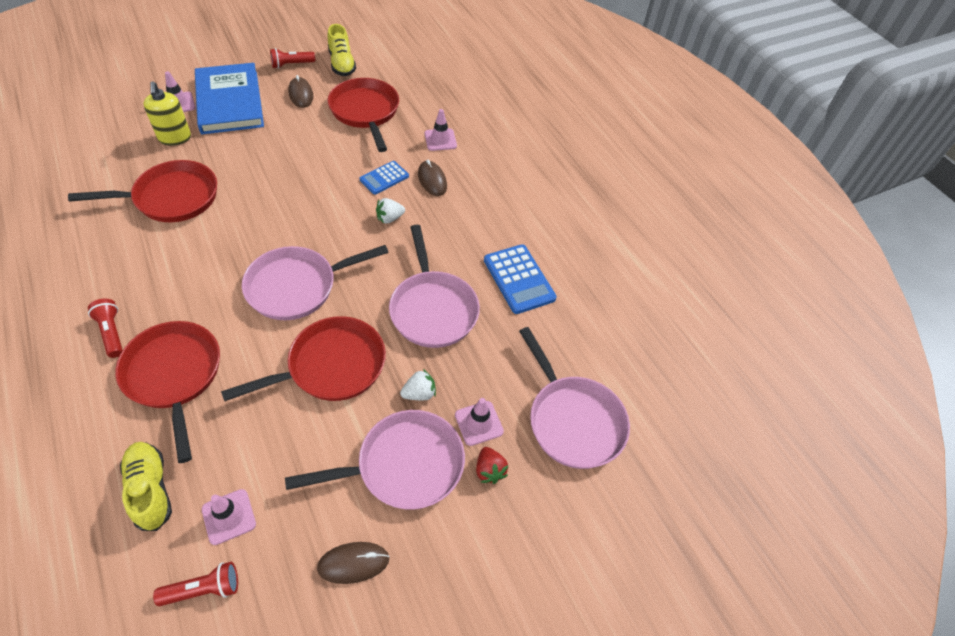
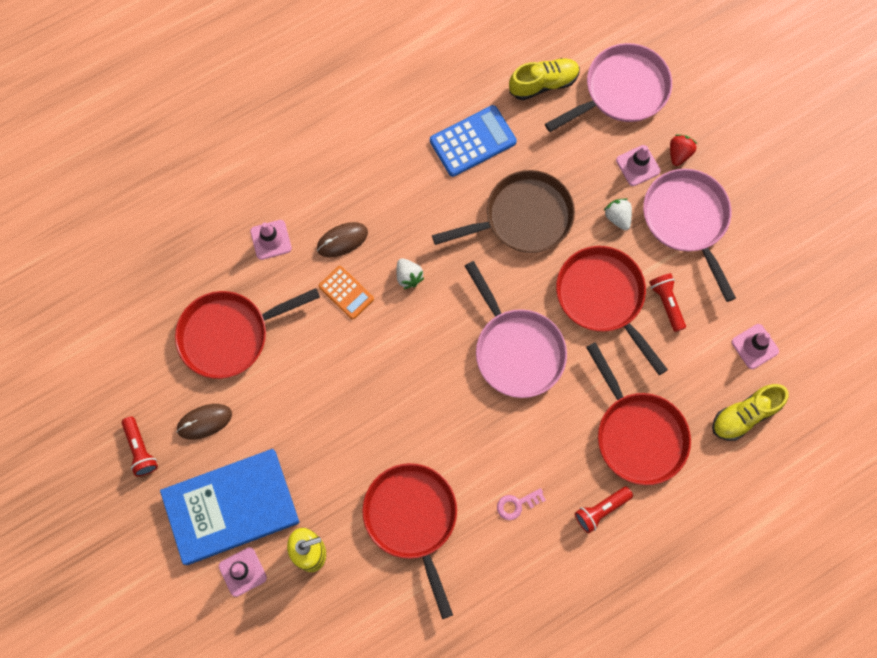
camera: 90 degrees left, 20 degrees up
(149, 268) = (517, 504): none -> pink key
(174, 376) = (637, 434): red pan -> red pan turned 90 degrees counterclockwise
(203, 589) = (811, 348): red flashlight -> red flashlight (666, 303)
(342, 64) = (131, 384): yellow shoe -> yellow shoe (543, 83)
(353, 563) = (771, 245): brown mouse -> none
(384, 178) = (346, 293): blue calculator -> orange calculator
(432, 308) = (522, 218): pink pan -> brown pan
(489, 470) = (679, 154): red strawberry -> red strawberry turned 45 degrees counterclockwise

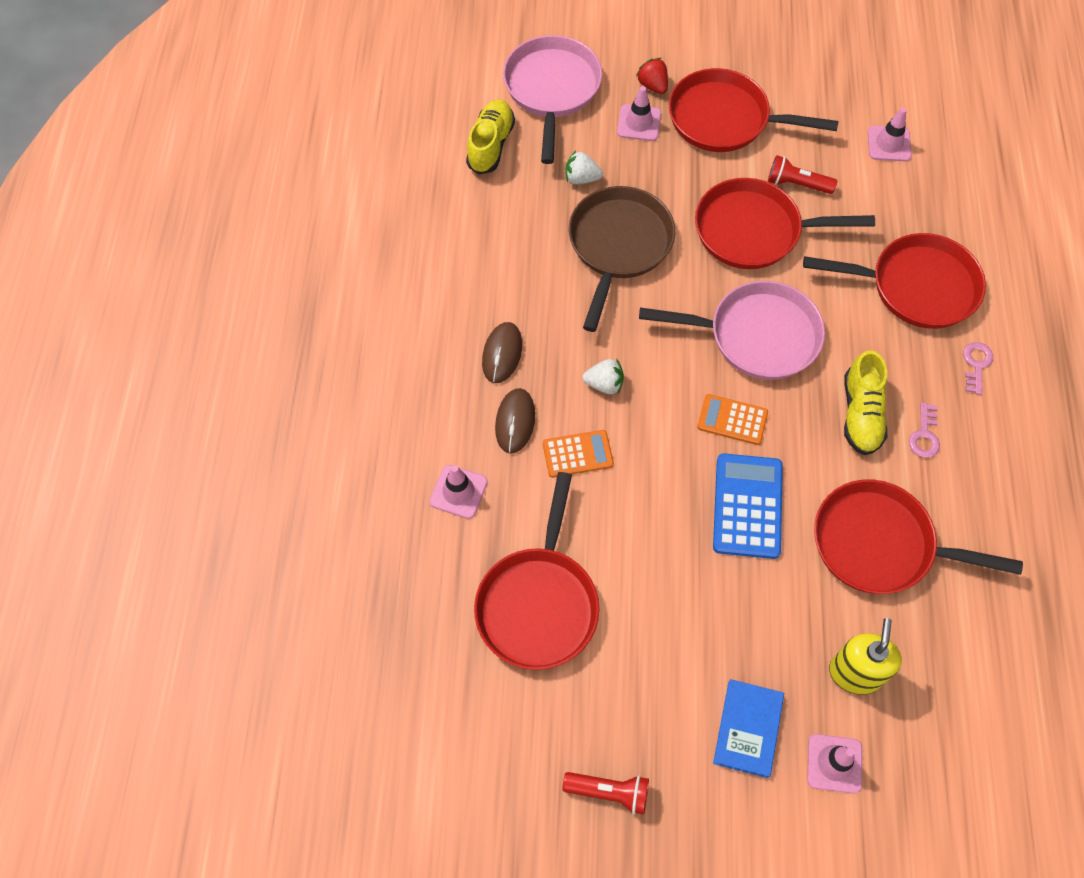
camera: 55 degrees left, 10 degrees down
(204, 422) = (624, 696): brown mouse -> brown mouse (502, 354)
(231, 507) = (747, 729): blue book -> blue book, size x0.52
(439, 373) = (732, 420): none -> orange calculator
(472, 141) = (502, 239): blue calculator -> blue calculator (747, 506)
(601, 510) = (976, 364): red flashlight -> pink key
(617, 217) = (679, 170): white strawberry -> white strawberry (581, 178)
(687, 221) = (725, 119): pink pan -> red pan
(745, 415) = (952, 191): yellow shoe -> yellow shoe (861, 414)

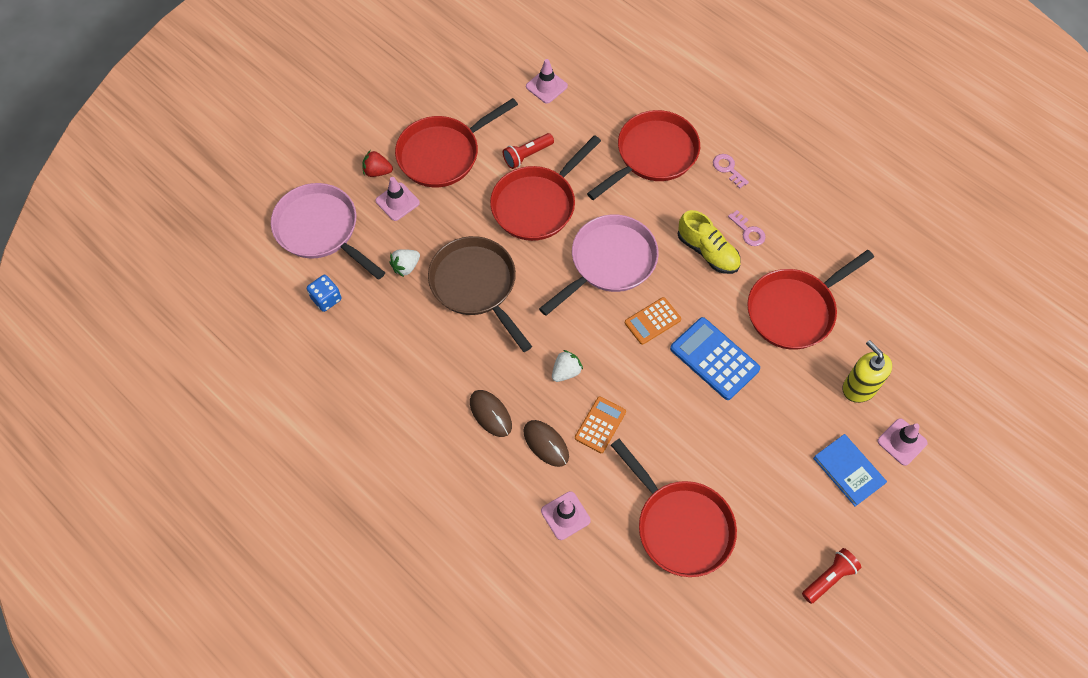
camera: 50 degrees left, 0 degrees up
(491, 145) = (326, 299): yellow shoe -> blue dice

